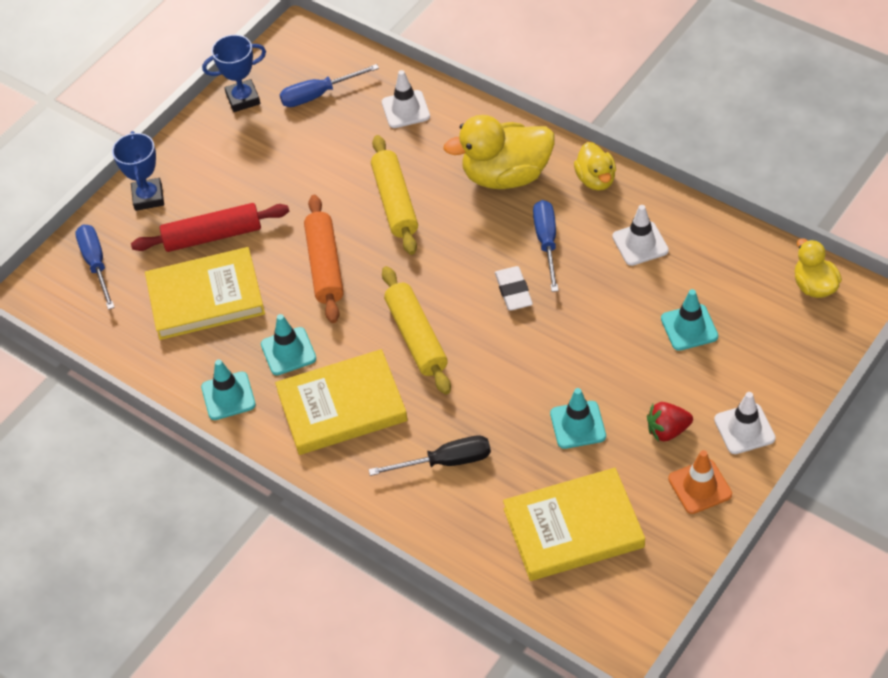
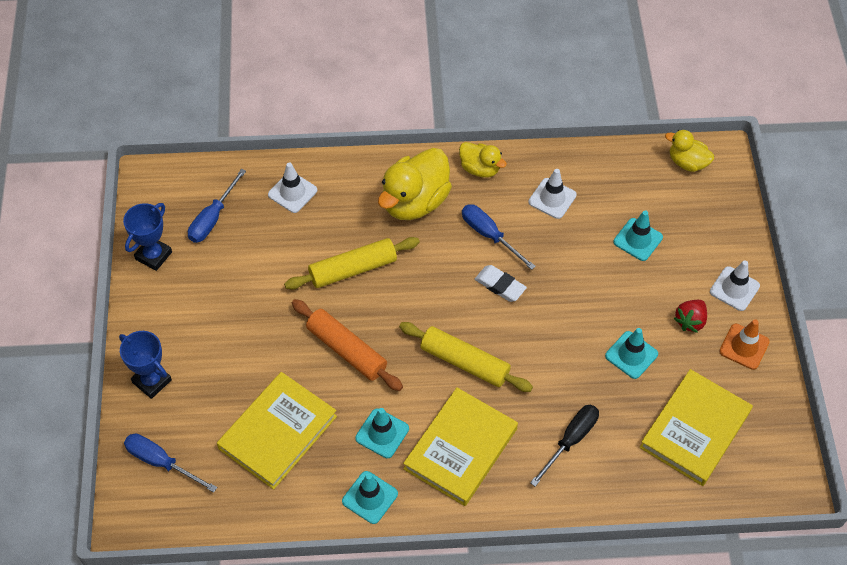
camera: 45 degrees left, 5 degrees up
(212, 236) = (235, 380): red rolling pin -> none
(395, 202) = (352, 269): yellow rolling pin -> yellow rolling pin turned 60 degrees counterclockwise

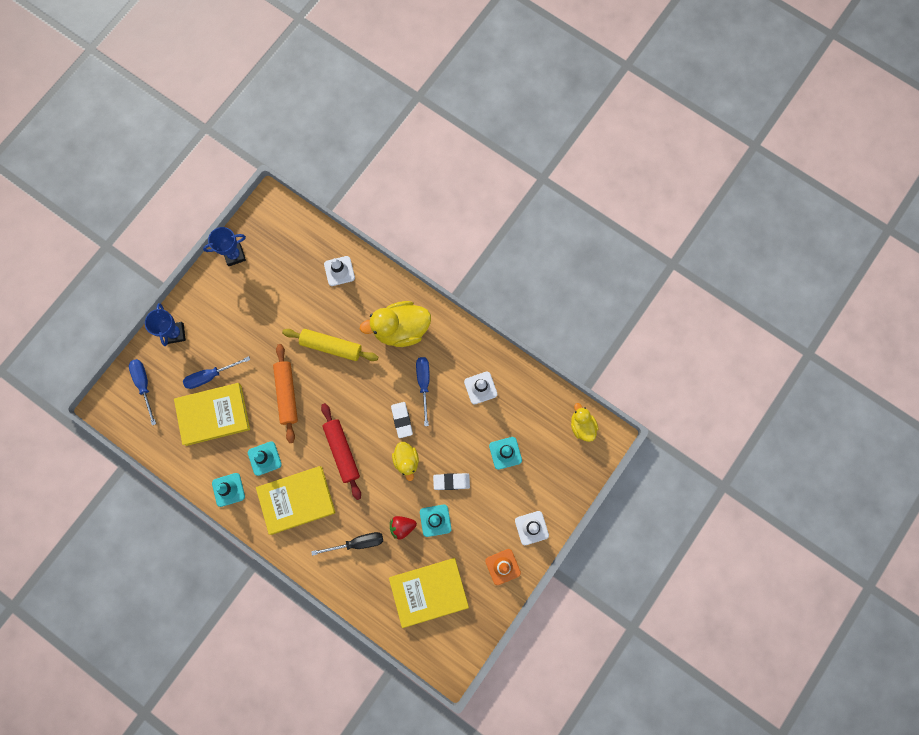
camera: 40 degrees right, 20 degrees up
(212, 218) = (283, 255): blue screwdriver -> blue screwdriver (210, 376)
(464, 362) = (342, 451): yellow rolling pin -> red rolling pin
(480, 169) = (456, 336): yellow duck -> yellow duck (406, 461)
(610, 306) = (451, 481): none -> white eraser
(690, 321) = (487, 527): red strawberry -> red strawberry (402, 526)

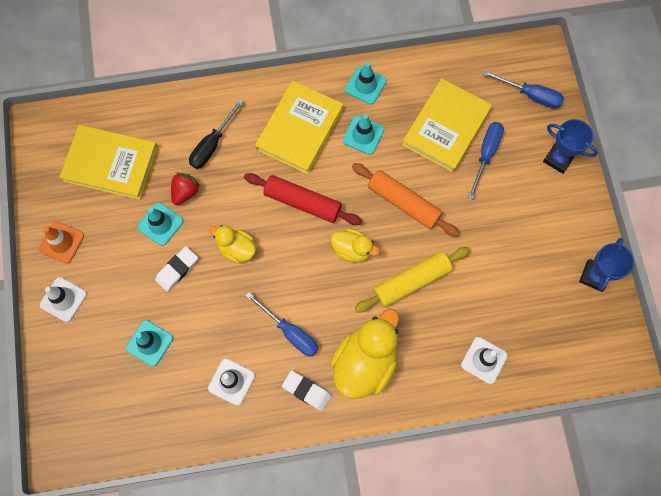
camera: 135 degrees right, 5 degrees down
(402, 420) = (277, 279): white eraser -> white eraser (306, 391)
(429, 592) = (111, 164): yellow book -> yellow book turned 75 degrees clockwise
(582, 426) = (95, 442): yellow duck -> yellow duck (352, 250)

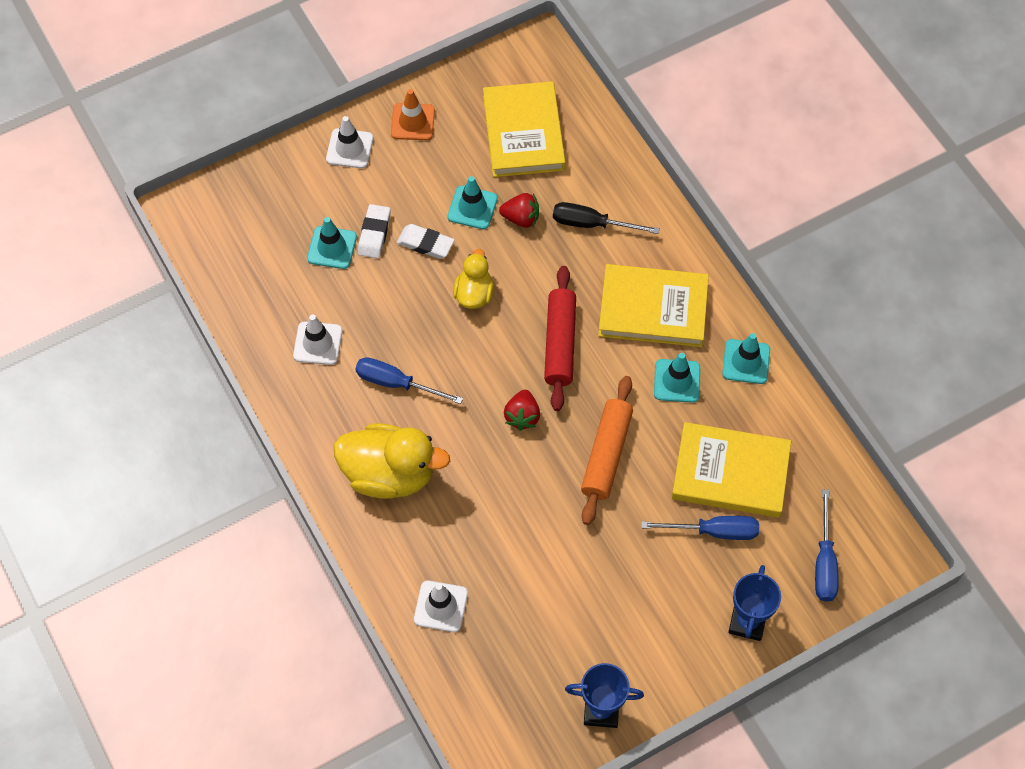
camera: 70 degrees right, 10 degrees down
(290, 332) = (396, 383): blue screwdriver -> blue screwdriver turned 90 degrees clockwise
(306, 391) = (334, 423): white eraser -> white eraser (374, 234)
(352, 250) = (522, 416): yellow duck -> red strawberry
(412, 282) = (508, 495): yellow rolling pin -> none

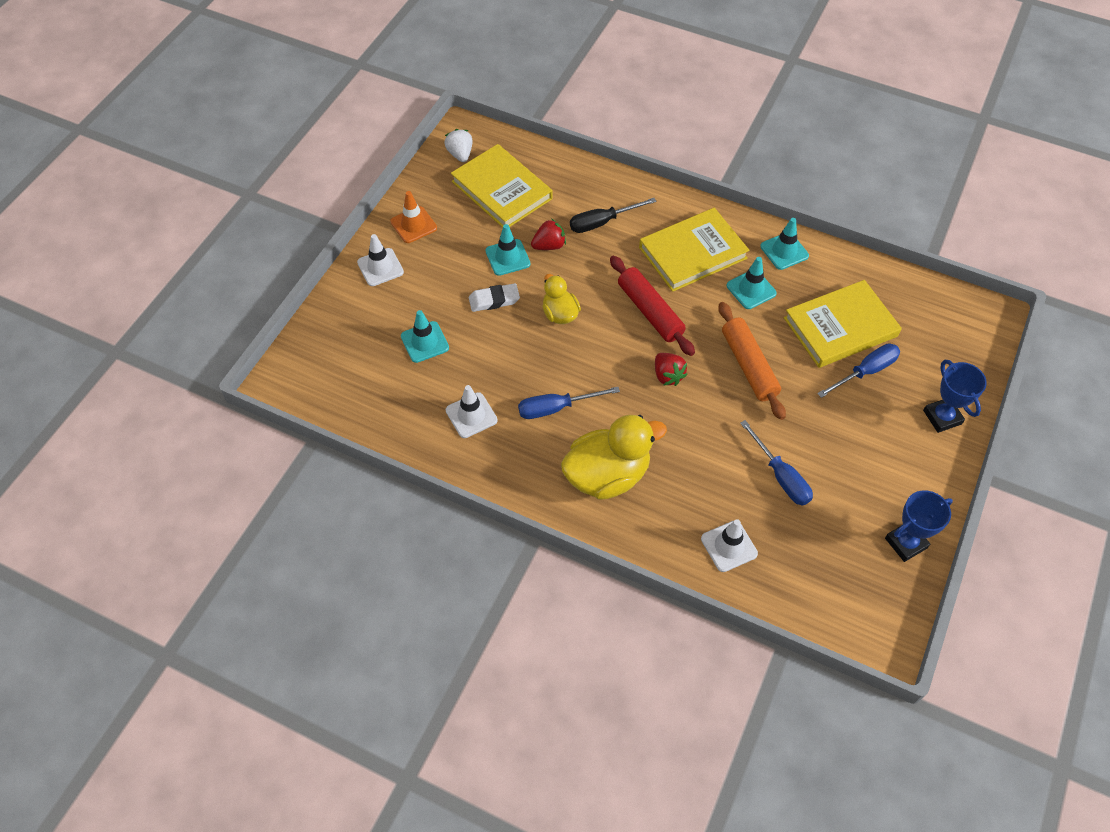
camera: 35 degrees left, 5 degrees down
(374, 234) = (449, 314): white eraser -> none
(515, 70) = (460, 154): none -> white strawberry
(824, 562) = (952, 347): blue screwdriver -> blue screwdriver (781, 476)

